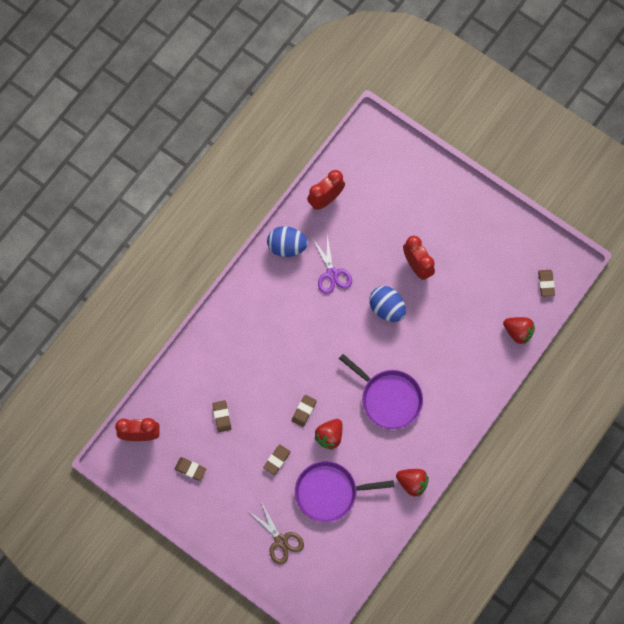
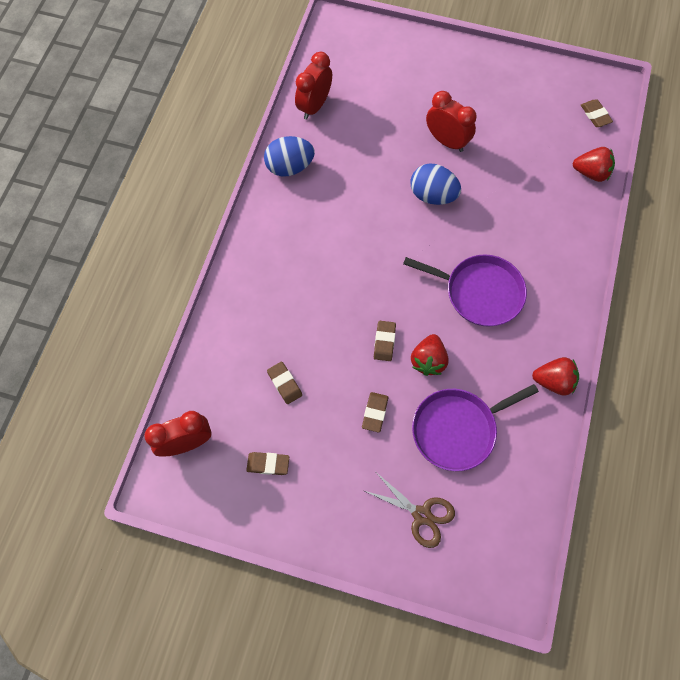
camera: 20 degrees left, 5 degrees down
(332, 274) = (353, 179): purple scissors -> none

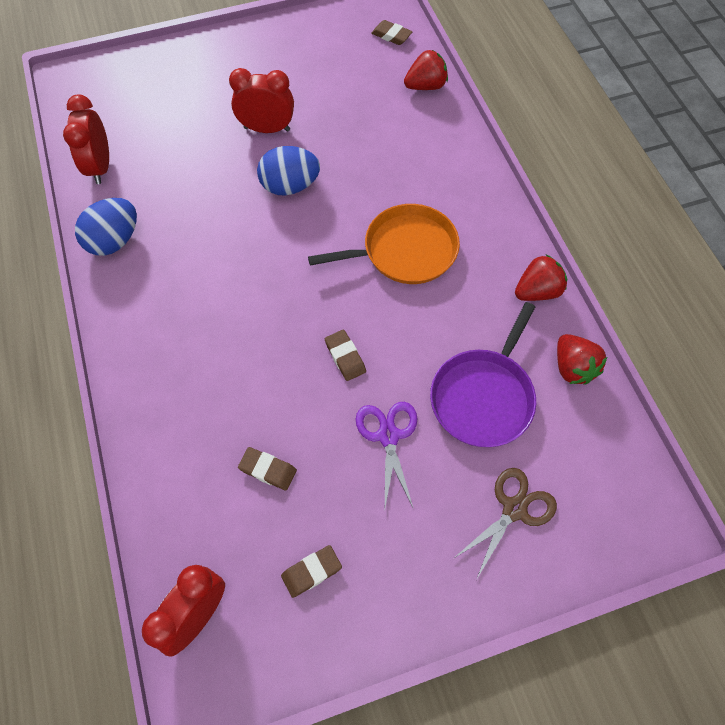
camera: 35 degrees left, 5 degrees down
(375, 413) = (388, 436): brown eraser -> purple scissors
(421, 515) = (514, 509): brown scissors -> brown scissors turned 45 degrees counterclockwise
(428, 360) = (403, 347): red strawberry -> red strawberry (572, 367)
(479, 292) = (405, 250): purple pan -> orange pan

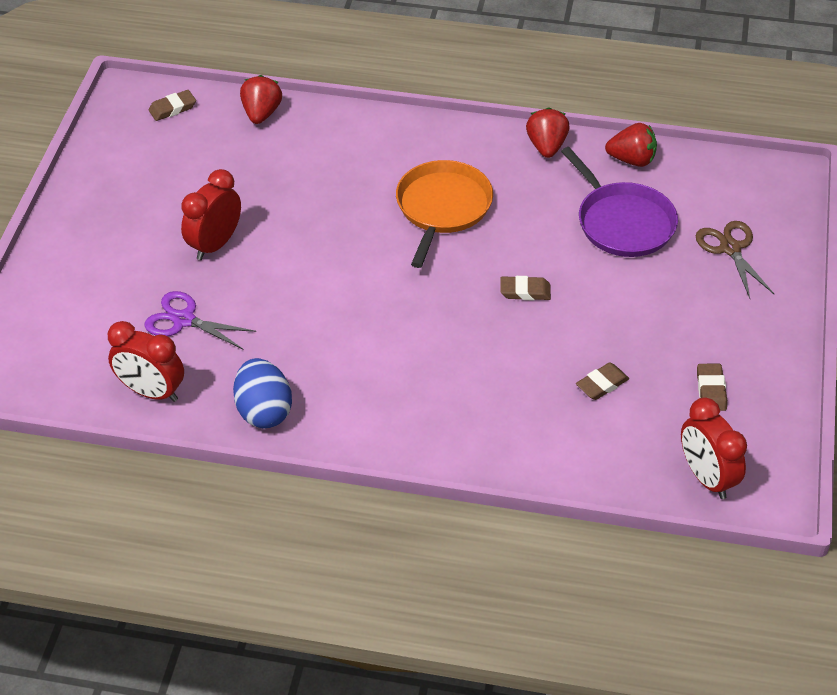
camera: 60 degrees left, 15 degrees down
(290, 186) = (304, 255): blue egg -> none
(388, 436) = (620, 294): purple scissors -> purple scissors (184, 320)

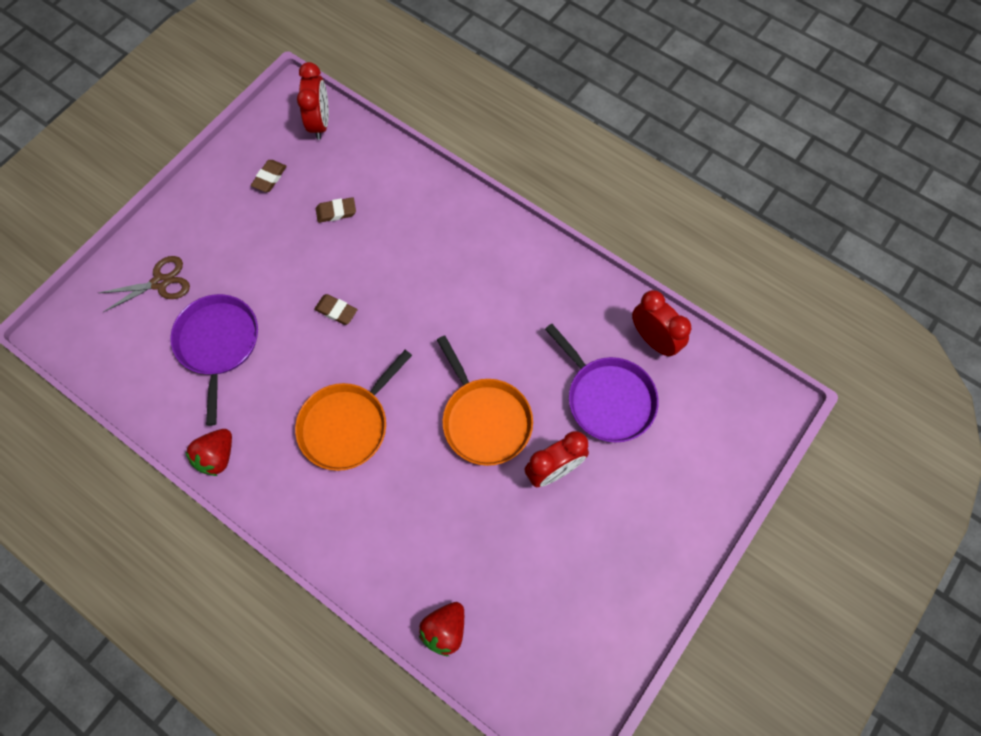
camera: 155 degrees left, 20 degrees up
(172, 108) = (528, 683): brown eraser -> none
(184, 320) = (607, 398): purple scissors -> purple pan
(264, 411) = (578, 288): blue egg -> none
(307, 258) = (484, 419): none -> orange pan
(632, 160) = (160, 407): red strawberry -> none
(730, 248) = (160, 283): brown scissors -> brown scissors turned 120 degrees counterclockwise

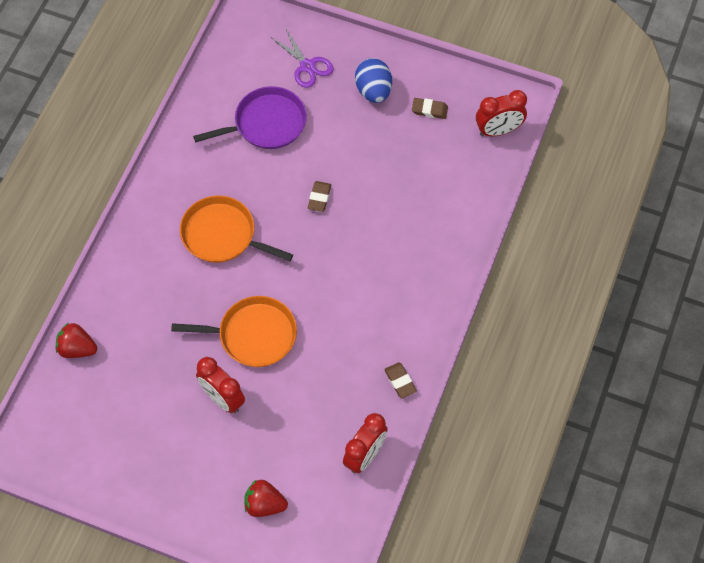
camera: 75 degrees right, 5 degrees down
(160, 283) = (307, 66): brown scissors -> purple scissors
(217, 456) = (174, 154): red strawberry -> red strawberry (264, 504)
(222, 224) = (373, 91): none -> blue egg
(336, 212) = (413, 170): brown eraser -> brown eraser (400, 381)
(484, 419) = (253, 335): orange pan -> orange pan turned 135 degrees counterclockwise
(607, 398) = (298, 427): purple pan -> none

